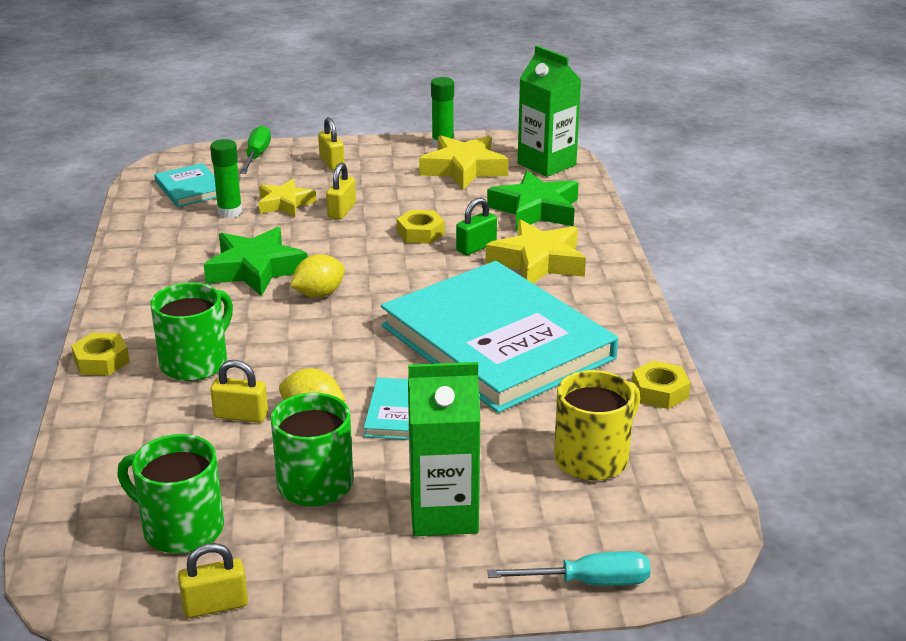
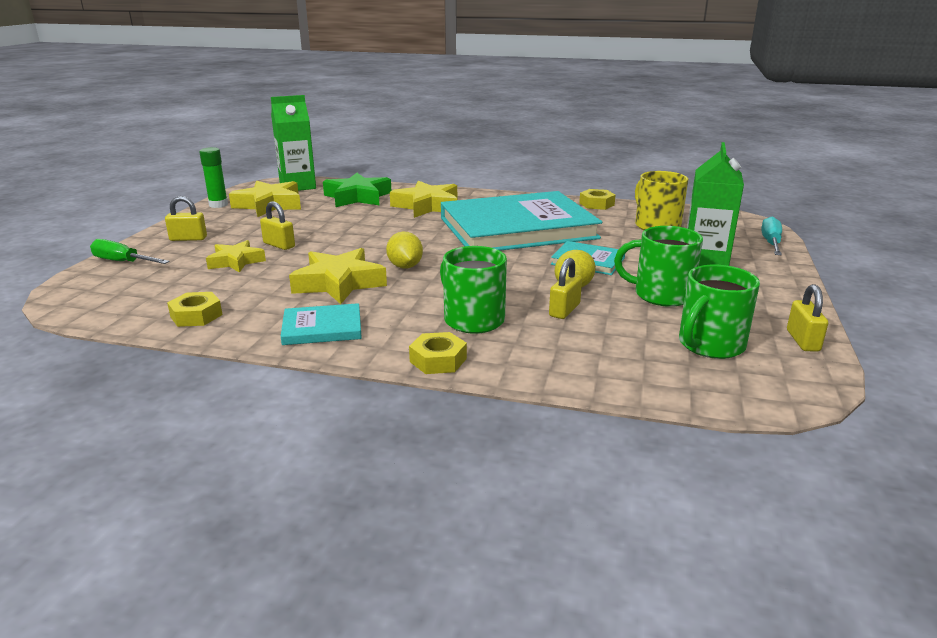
camera: 70 degrees left, 5 degrees down
(190, 188) = (142, 294): turquoise book -> turquoise book (322, 328)
(230, 212) = (218, 283): green glue stick -> none
(255, 269) = (339, 283): green star -> yellow star
(420, 233) = (349, 227): yellow nut -> yellow nut (196, 316)
(476, 247) = (389, 217): green padlock -> none

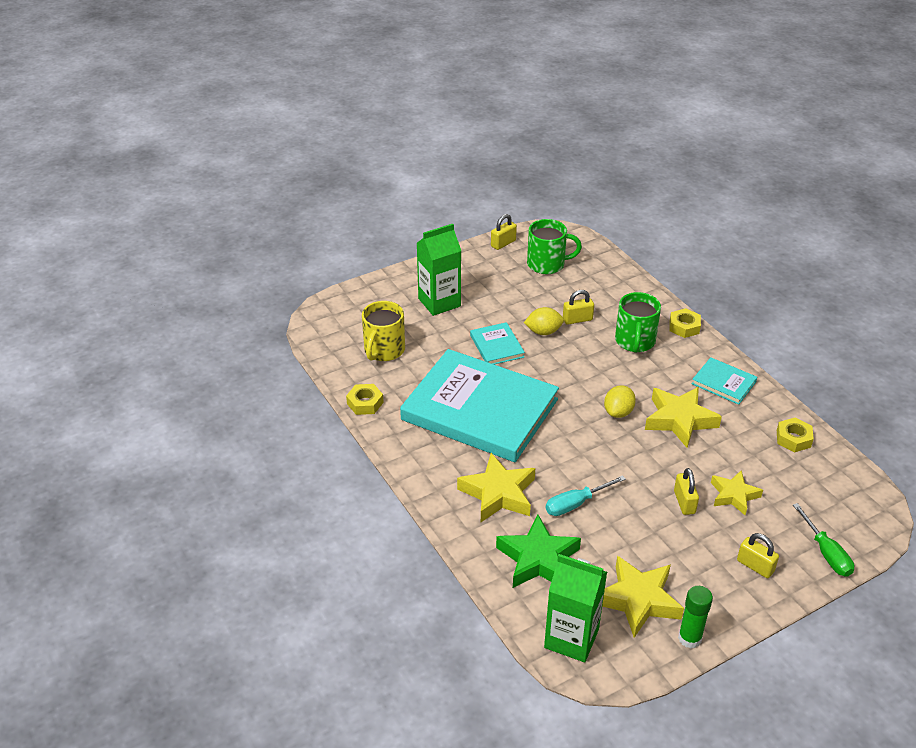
camera: 135 degrees left, 15 degrees up
(661, 295) = (509, 299): green mug -> none
(771, 243) = (359, 293): turquoise screwdriver -> turquoise screwdriver (575, 504)

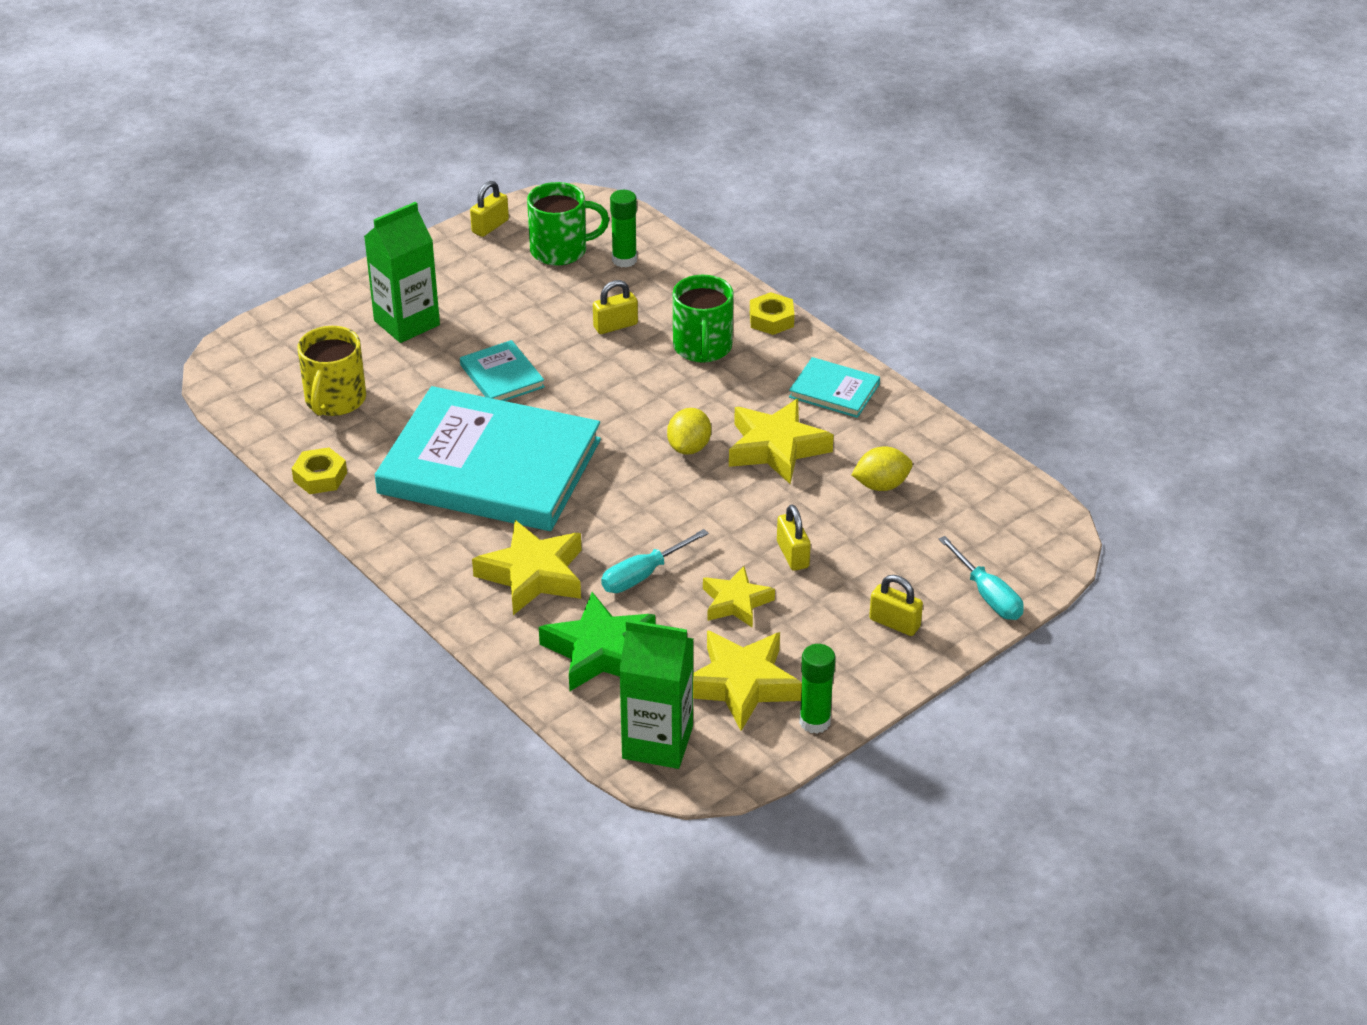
camera: 10 degrees left, 0 degrees up
(543, 332) = (568, 348): yellow lemon -> yellow lemon (881, 485)
(588, 275) = (624, 260): none -> green glue stick
(734, 495) = (859, 538): yellow star -> yellow star (736, 602)
(793, 439) = (936, 454): yellow nut -> none
(826, 553) = (987, 595): green screwdriver -> turquoise screwdriver

